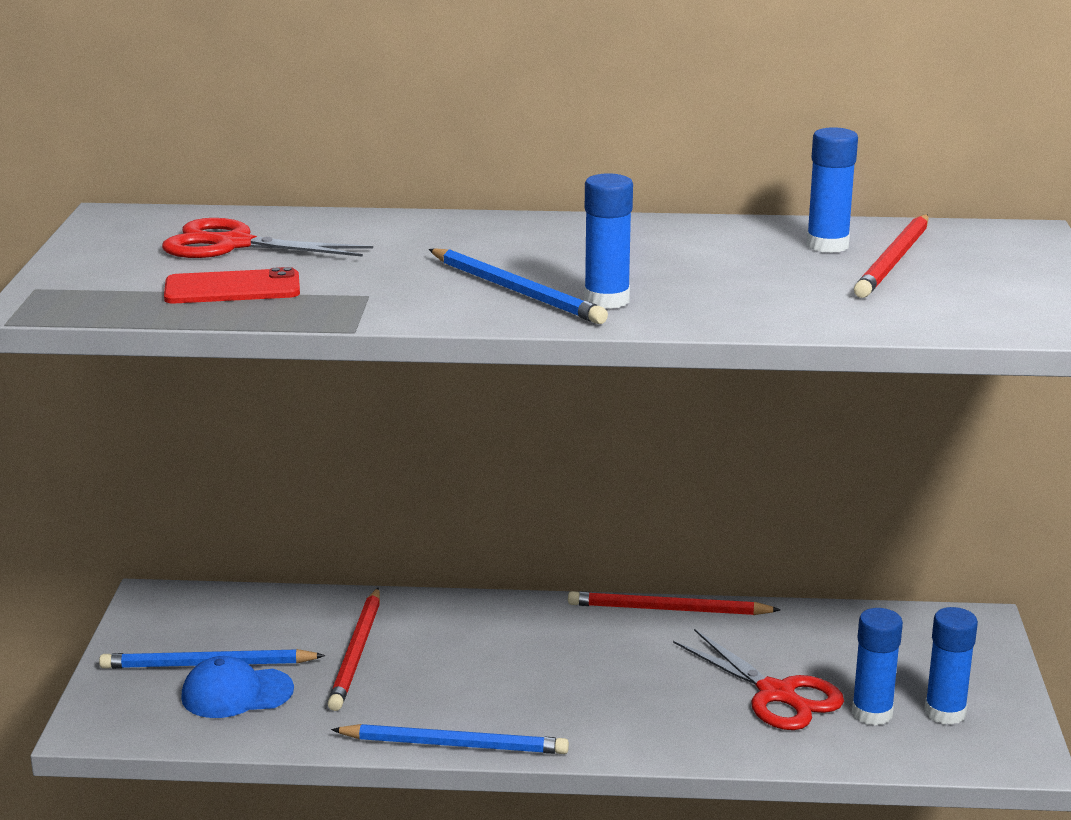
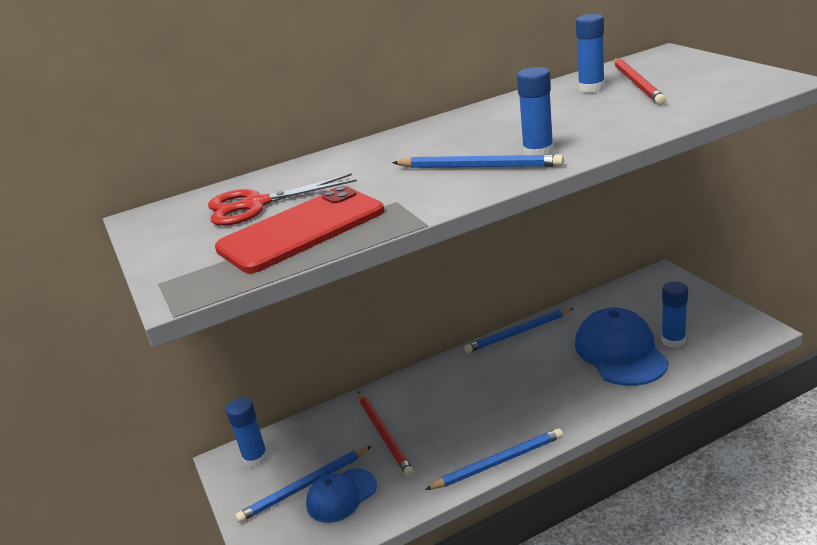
camera: 25 degrees left, 5 degrees up
(232, 288) = (301, 230): red phone -> red phone, size x1.64
(669, 610) = (518, 333): red pencil -> blue pencil
(776, 694) = (620, 352): red scissors -> blue cap
(945, 712) = (703, 324): blue glue stick -> blue glue stick (255, 458)

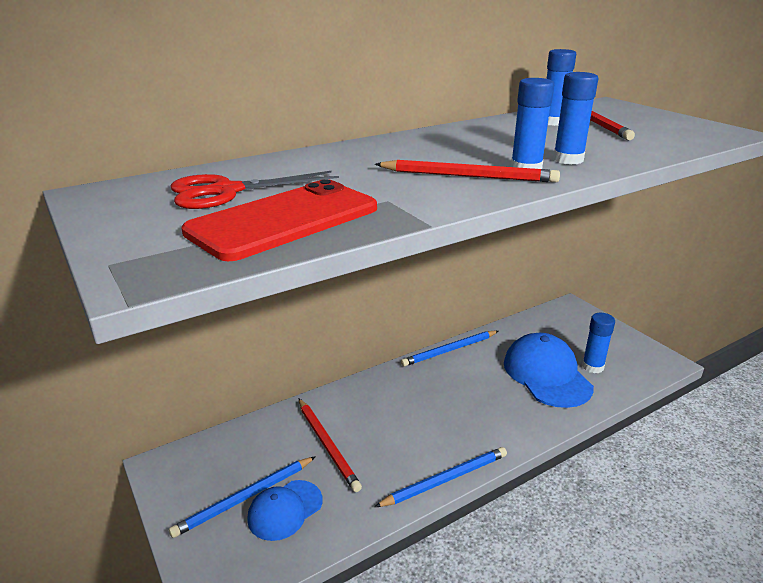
camera: 10 degrees left, 0 degrees up
(255, 458) = (191, 464): blue glue stick -> blue glue stick (568, 159)
(478, 166) = (468, 176): blue pencil -> red pencil

